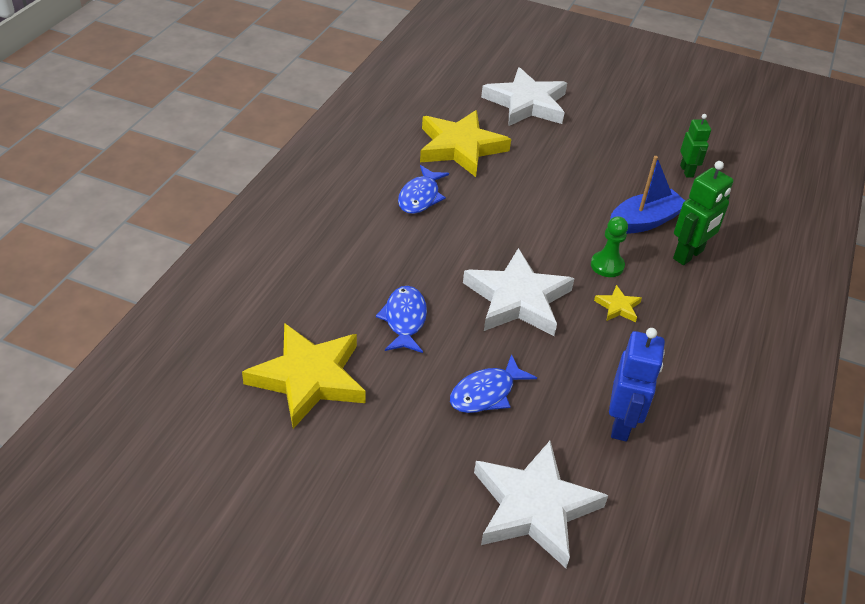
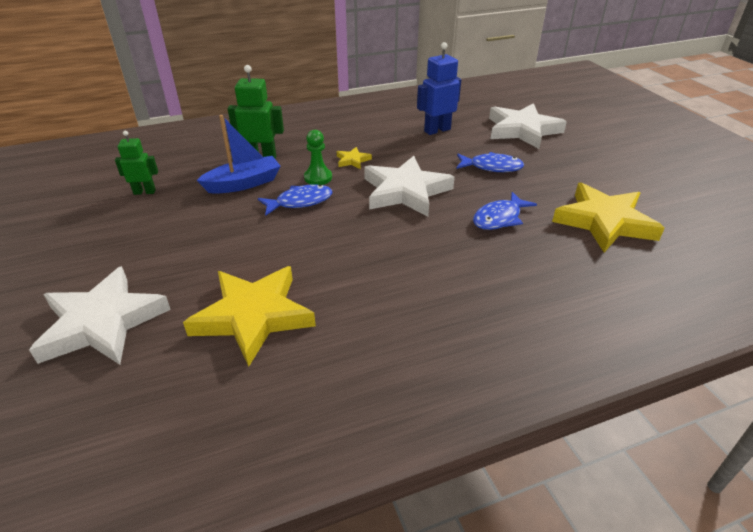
camera: 130 degrees left, 5 degrees down
(420, 197) = (367, 291): blue fish -> blue fish (300, 202)
(644, 221) = (244, 184): blue boat -> blue boat turned 135 degrees clockwise
(687, 171) = (144, 192): green robot -> green robot turned 45 degrees clockwise

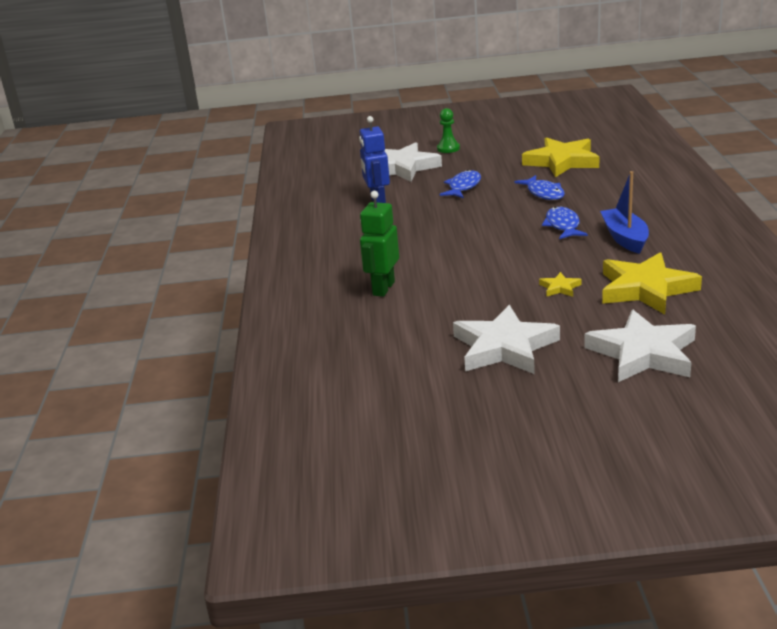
camera: 70 degrees left, 10 degrees down
(144, 192) = (423, 353): green robot -> none
(244, 184) = (434, 297): blue boat -> blue boat (625, 238)
(300, 202) = (483, 269): blue fish -> blue fish (563, 225)
(318, 178) = (442, 260): green pawn -> green pawn (448, 148)
(352, 160) = (416, 243): yellow star -> yellow star (560, 288)
(405, 191) = (486, 223): white star -> white star (504, 347)

